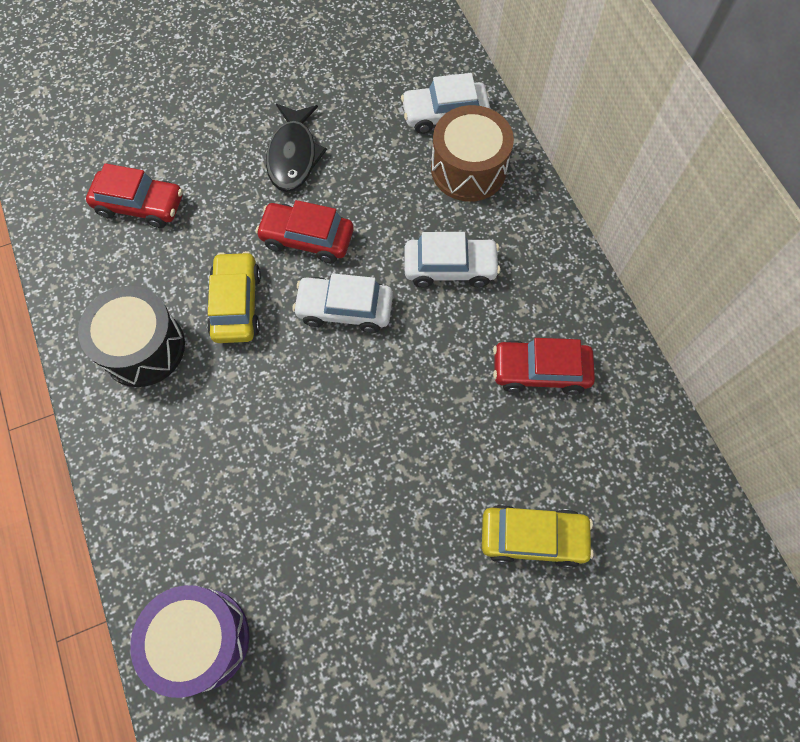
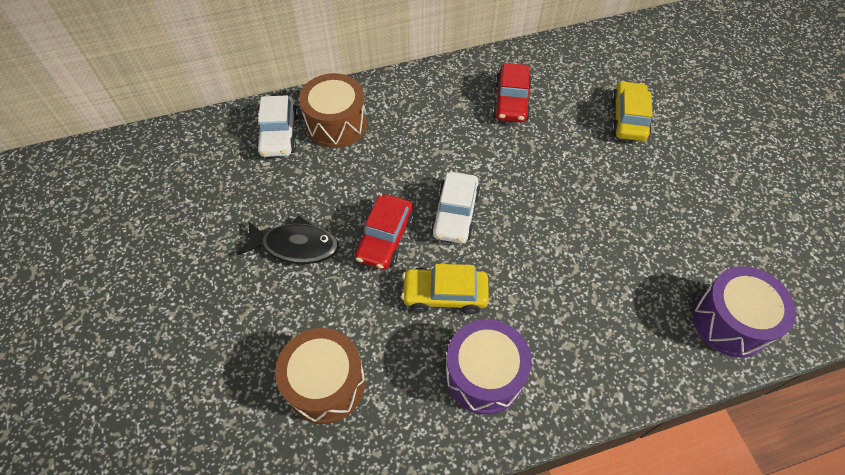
camera: 85 degrees left, 10 degrees down
(140, 205) = (325, 383): red car -> brown drum
(143, 347) = (484, 374): black drum -> purple drum
(450, 268) = (424, 143): white car -> none

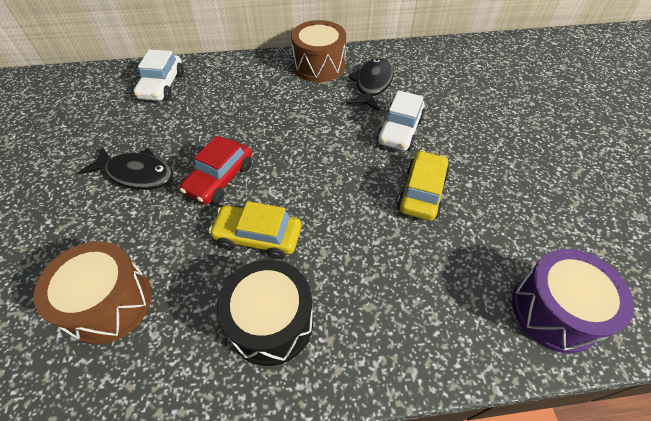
camera: 10 degrees right, 5 degrees down
(336, 124) = (213, 84): brown drum -> brown drum (319, 66)
(455, 214) = (292, 167): white car -> white car (399, 130)
(484, 374) = (271, 322): purple drum -> black drum
(511, 101) = (372, 84): red car -> black fish
(628, 118) = (478, 110): yellow car -> yellow car (422, 192)

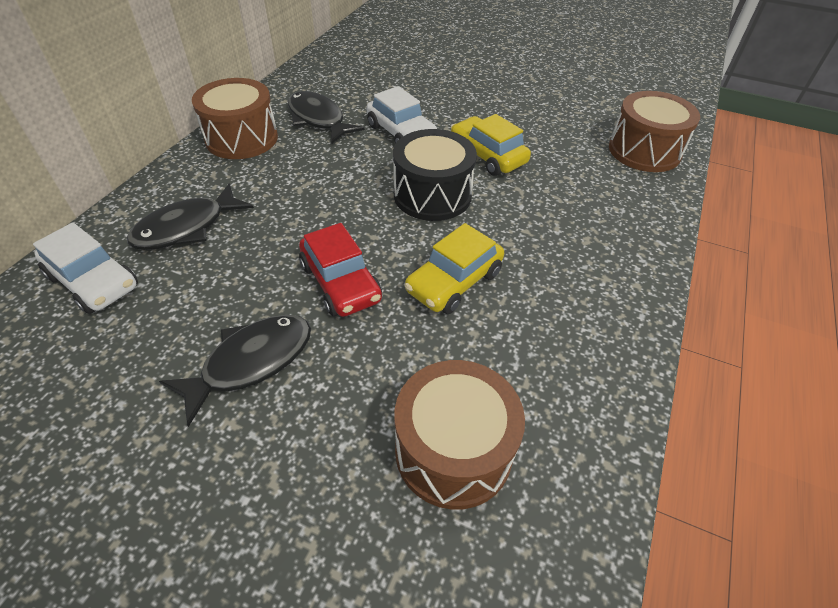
camera: 60 degrees left, 5 degrees down
(222, 92) = (186, 228): none -> black fish
(271, 322) = (565, 310): black drum -> black drum (432, 195)
(554, 311) = (644, 151): purple drum -> brown drum

